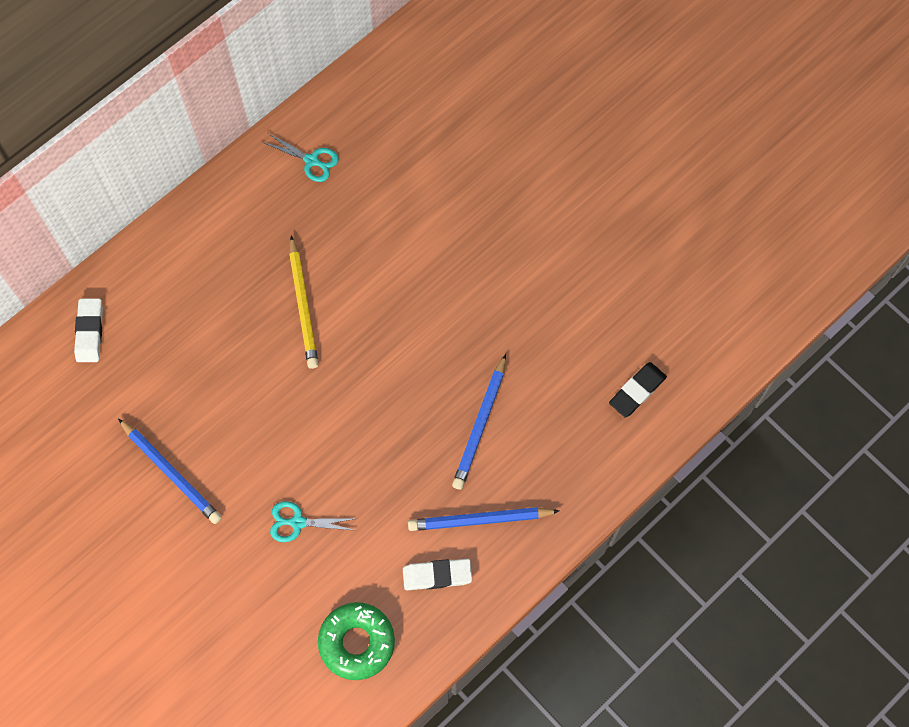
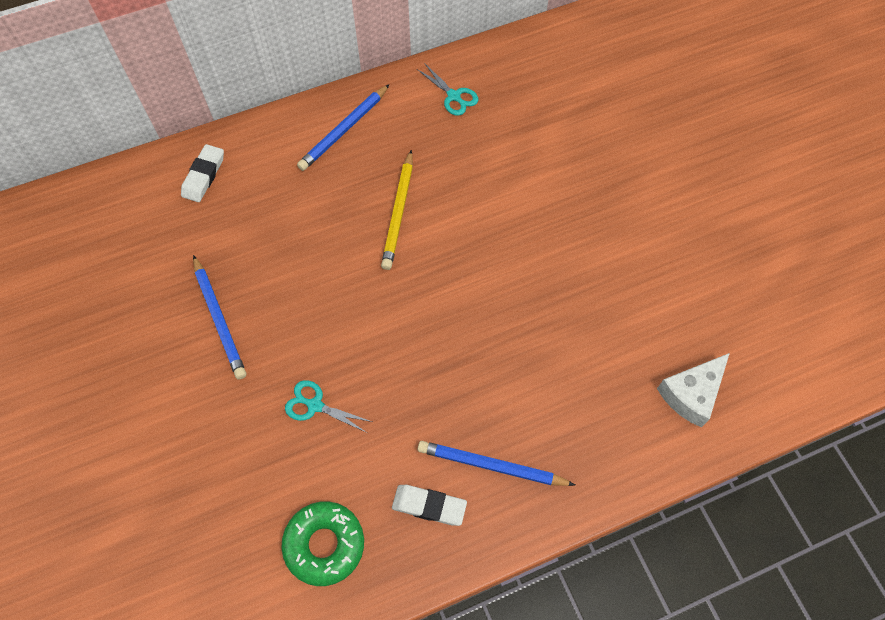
camera: 20 degrees right, 5 degrees down
(480, 425) = (523, 373): blue pencil -> blue pencil (343, 130)
(637, 391) = (691, 394): black eraser -> white cheese

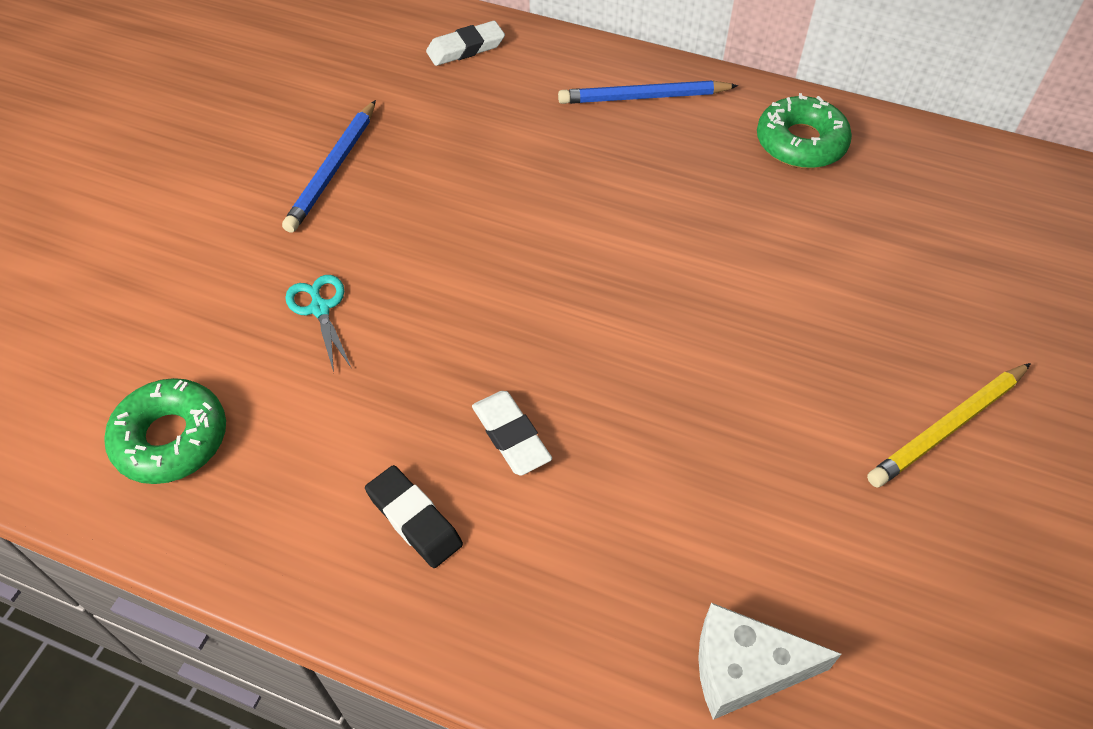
camera: 45 degrees right, 10 degrees down
(398, 213) = (610, 204): yellow pencil -> yellow pencil (946, 427)
(429, 506) = (305, 498): white eraser -> white eraser (511, 436)
(454, 96) = (800, 143): turquoise scissors -> green donut
(491, 465) = (414, 519): blue pencil -> black eraser

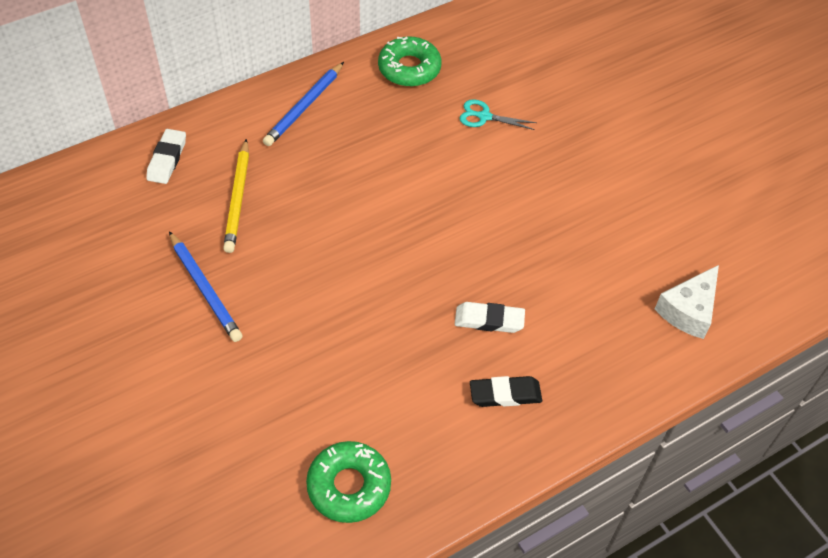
camera: 55 degrees left, 0 degrees up
(320, 308) = (317, 358): turquoise scissors -> turquoise scissors (484, 116)
(946, 427) = (629, 148): yellow pencil -> yellow pencil (237, 199)

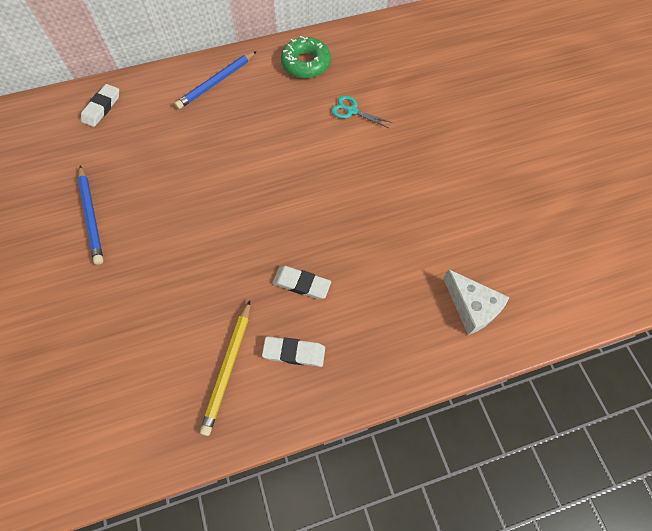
camera: 15 degrees right, 10 degrees up
(237, 199) = (141, 147): yellow pencil -> yellow pencil (227, 368)
(349, 486) = (141, 408): green donut -> none
(505, 394) = (294, 352): black eraser -> white eraser
(688, 310) = (472, 307): white cheese -> white cheese turned 90 degrees counterclockwise

